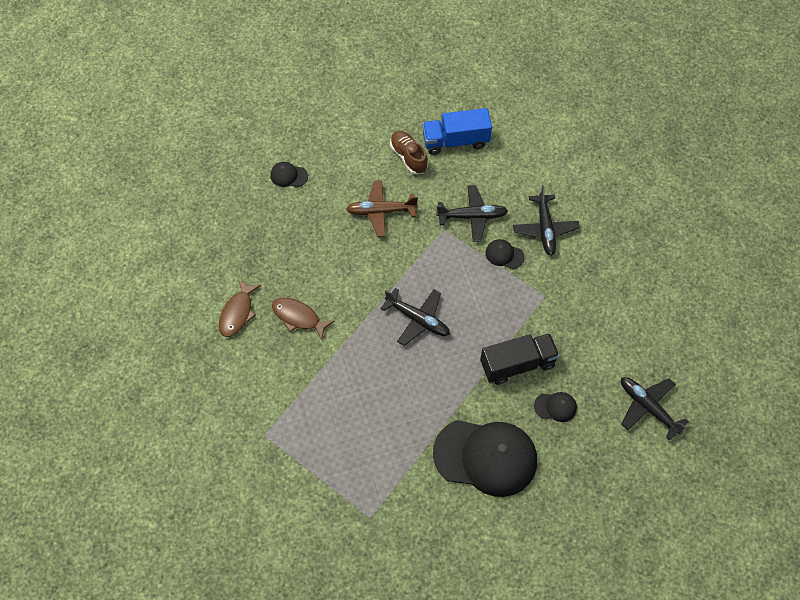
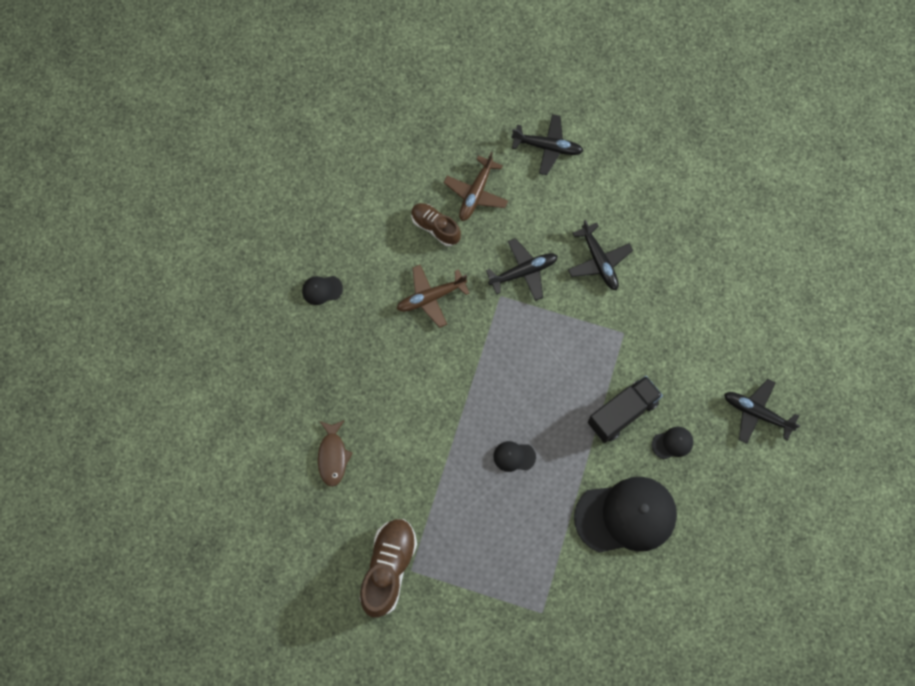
camera: 20 degrees left, 10 degrees up
(244, 426) = (388, 568): none -> brown shoe
(298, 317) = (394, 439): brown fish -> none
(417, 319) = (511, 400): black plane -> black plane (547, 147)
(455, 141) = (476, 193): blue truck -> brown plane
(504, 255) = (569, 303): black cap -> black cap (514, 456)

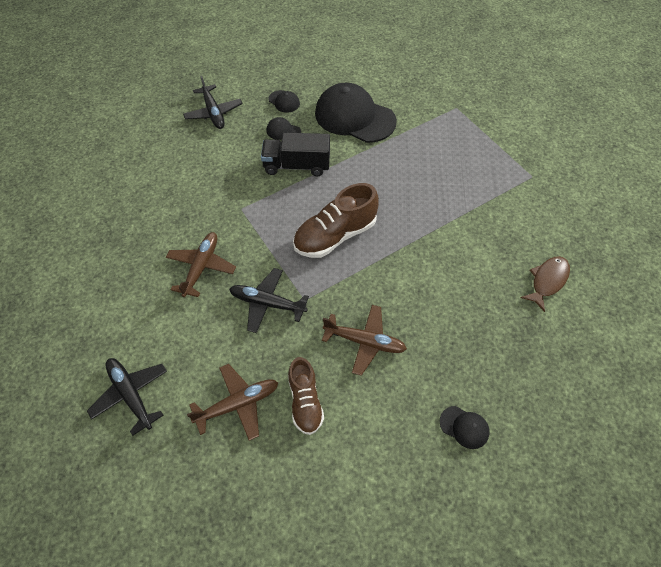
camera: 140 degrees left, 15 degrees down
(388, 568) = (549, 187): brown shoe -> brown shoe (335, 236)
(514, 456) = (399, 190): black cap -> black cap (284, 101)
(599, 261) = (201, 267): black plane -> brown plane

